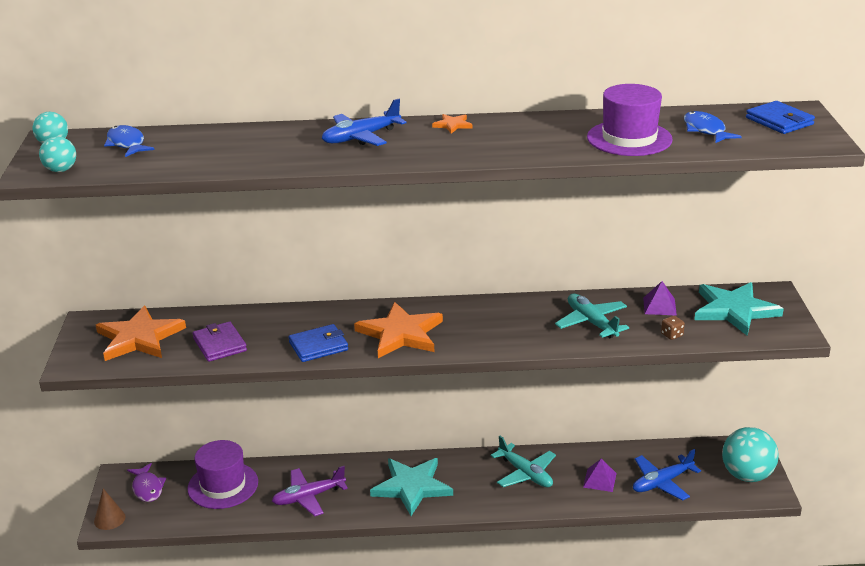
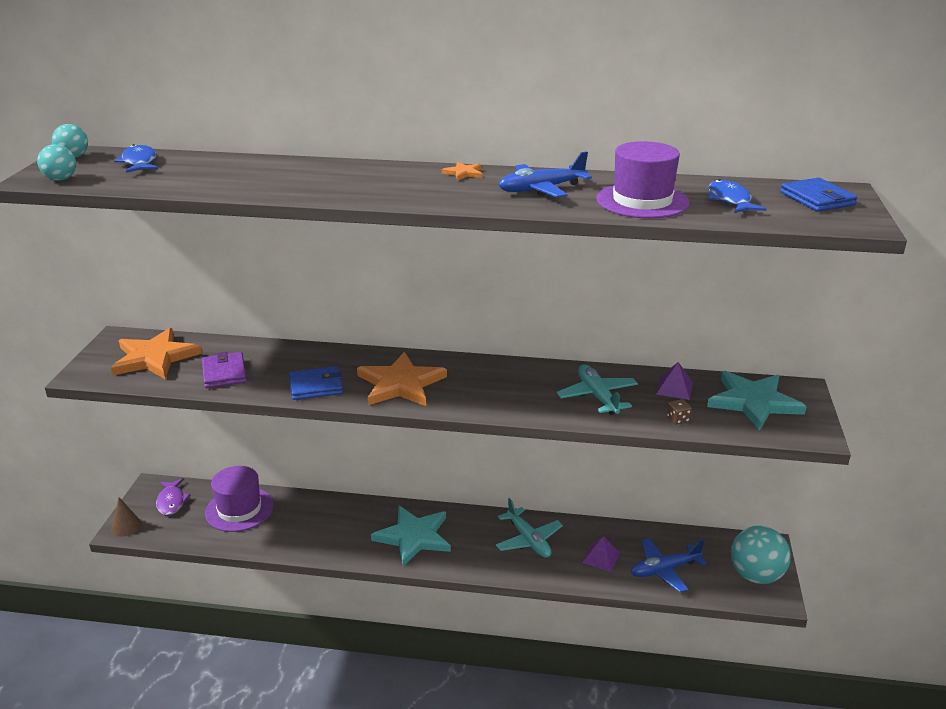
camera: 10 degrees right, 0 degrees up
(308, 497) = (313, 532): purple plane -> none
(361, 137) = (365, 176): blue plane -> blue plane (541, 189)

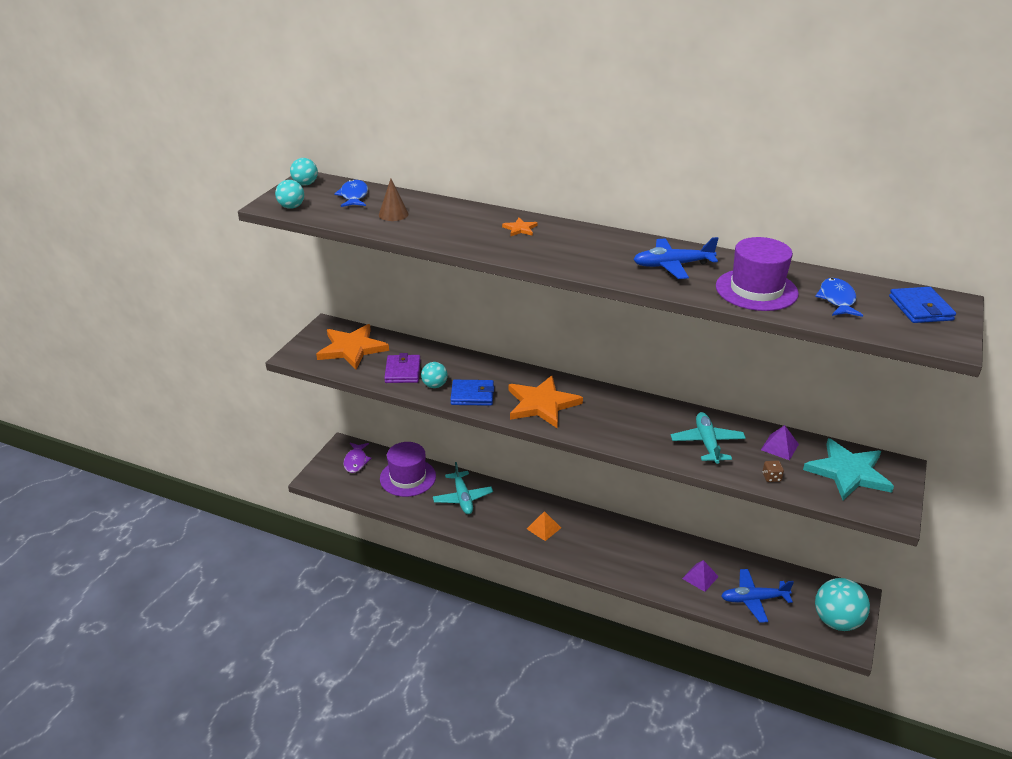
camera: 15 degrees right, 5 degrees up
(126, 526) = (318, 476): brown cone -> brown cone (393, 214)
(267, 382) = (434, 385): none -> turquoise ball
(414, 537) = (543, 528): turquoise star -> orange pyramid
(463, 173) = (612, 239): orange star -> orange star (520, 229)
(528, 540) = (641, 549): turquoise plane -> turquoise plane (462, 498)

